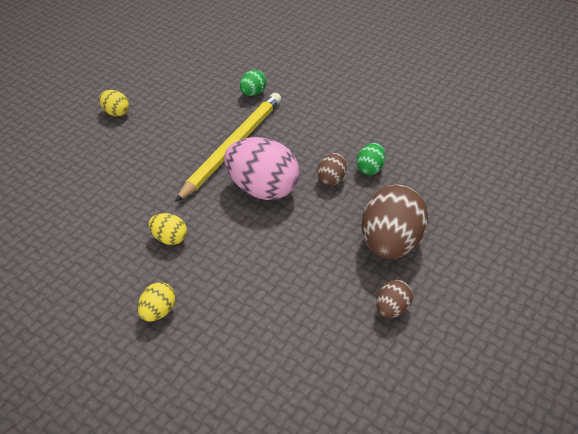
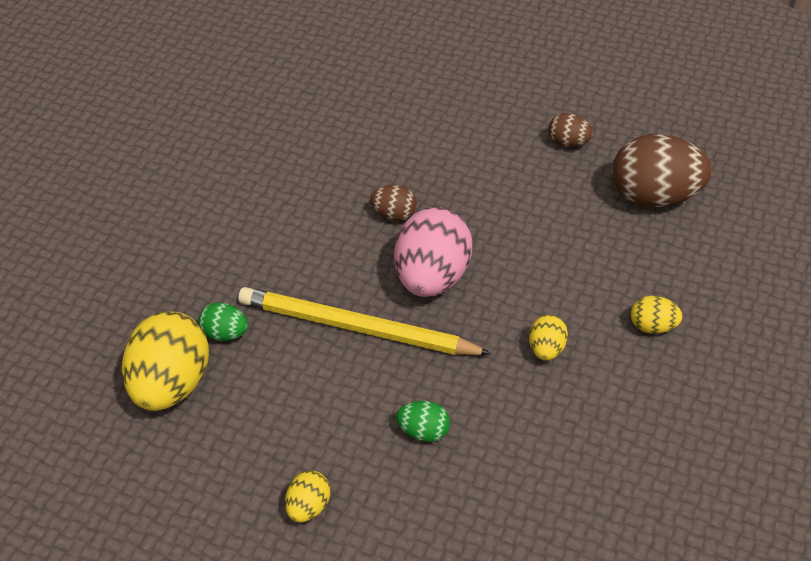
camera: 105 degrees left, 5 degrees up
(225, 72) = (170, 384): none -> yellow egg
(370, 169) = (365, 182): green egg -> green egg (423, 431)
(391, 244) = (482, 151): brown egg -> brown egg (654, 195)

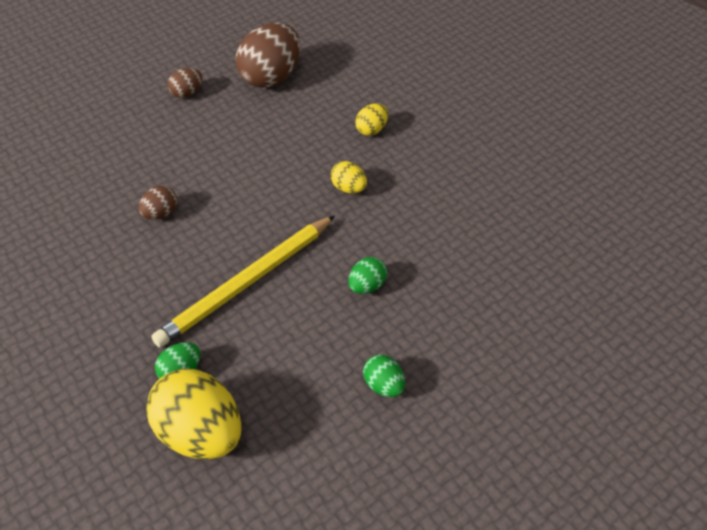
camera: 60 degrees left, 0 degrees up
(308, 506) = (383, 385): yellow egg -> green egg
(431, 277) = (237, 219): pink egg -> none

